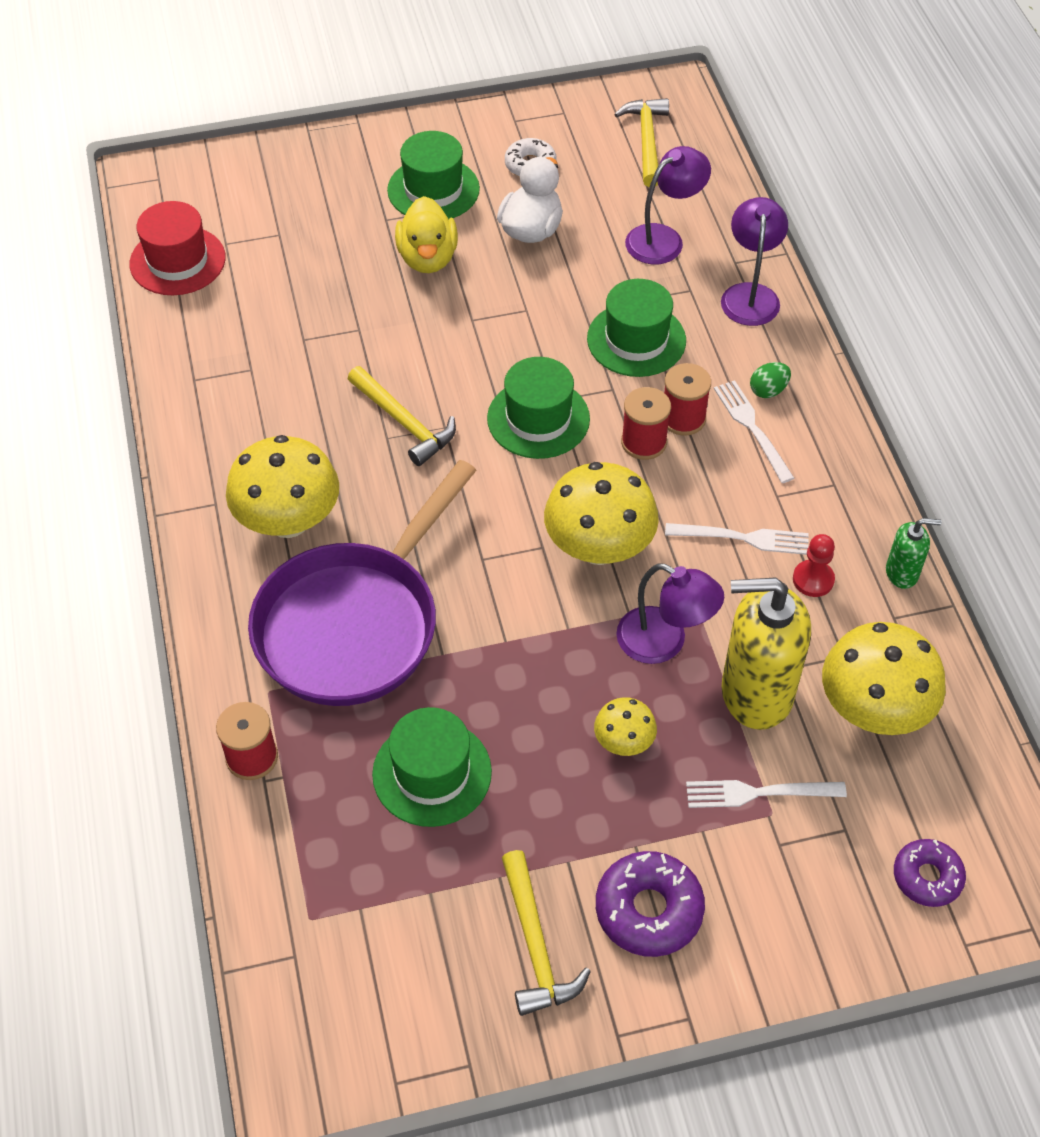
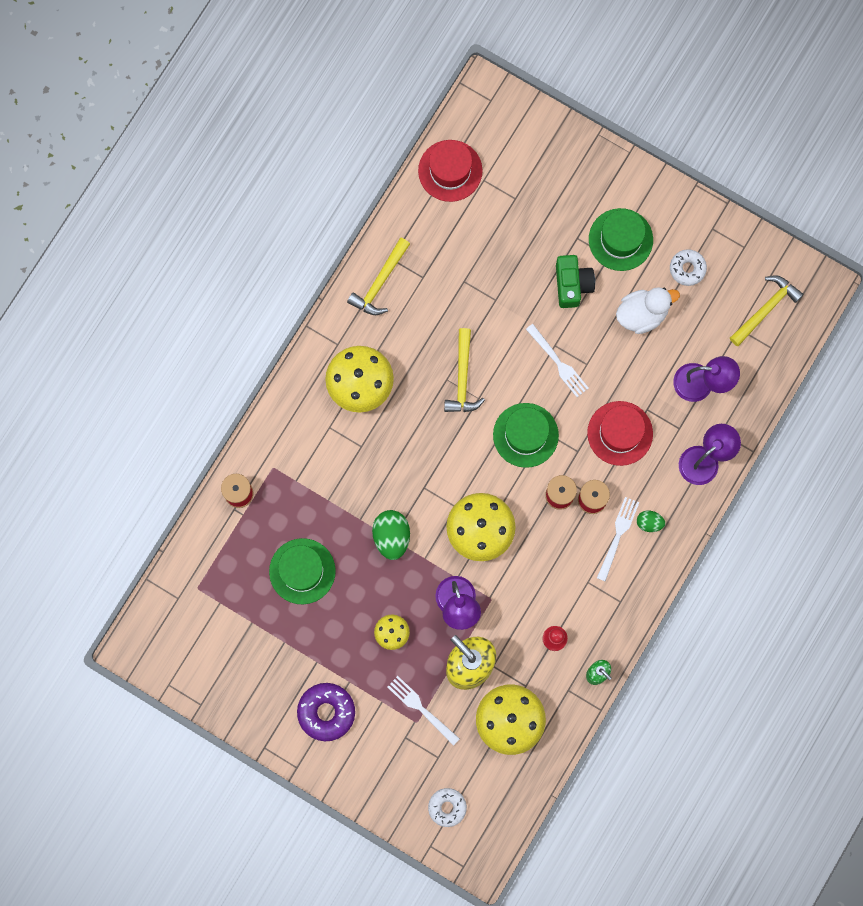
camera: 45 degrees right, 25 degrees up
(354, 624) = (338, 468): purple pan -> none
(428, 258) = (572, 284): yellow duck -> green camera
(502, 640) = (391, 537): none -> green egg
(535, 945) = (270, 683): yellow hammer -> yellow hammer (380, 282)
(636, 340) = (620, 433): green hat -> red hat
(743, 538) = (548, 588): white fork -> white fork (558, 363)
(927, 877) = (447, 807): purple donut -> white donut

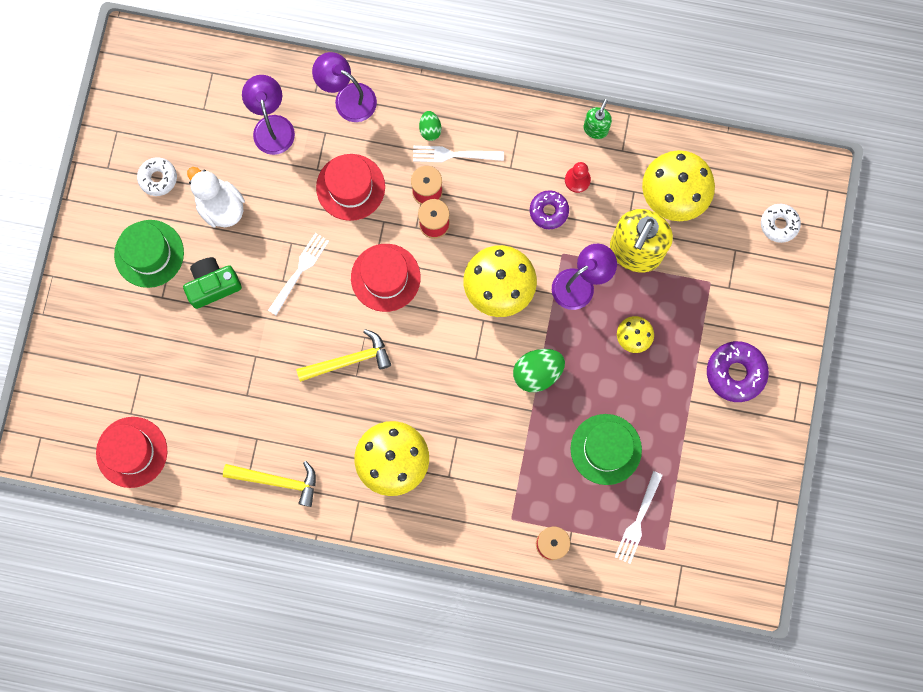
camera: 110 degrees left, 0 degrees up
(421, 708) = (695, 283): white fork -> white fork (638, 521)
(525, 435) = (385, 277): green hat -> red hat
(534, 601) = (548, 211): none -> purple donut
(766, 309) = (174, 90): yellow hammer -> none

